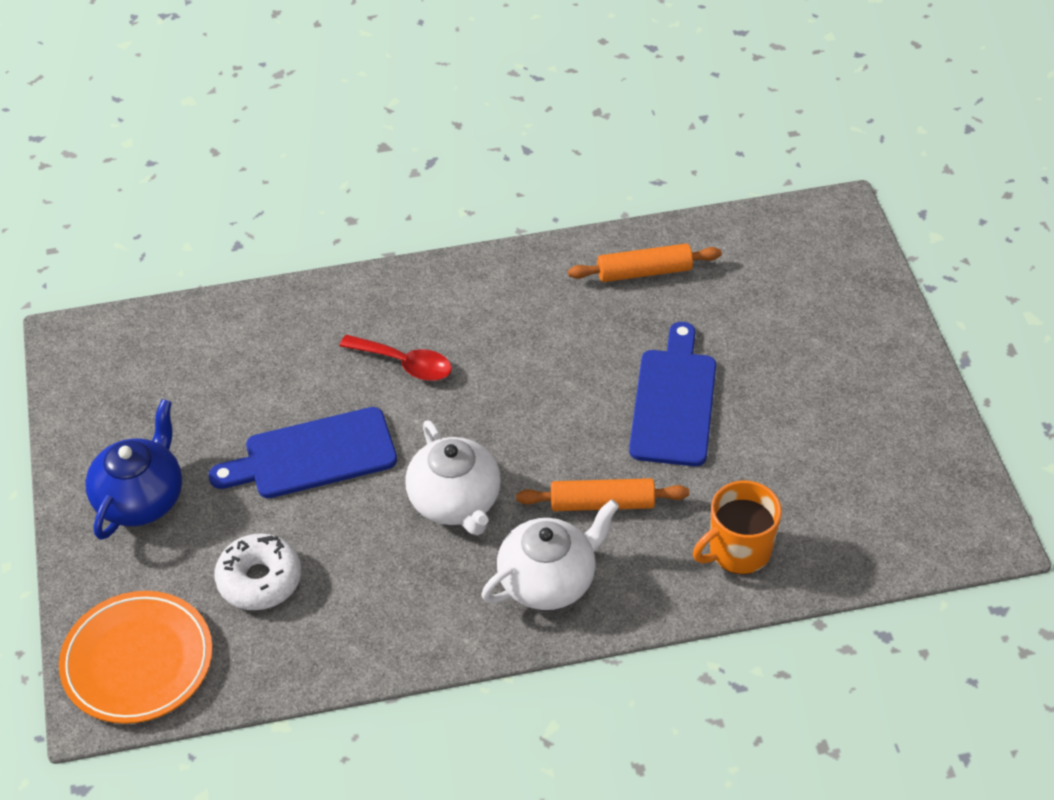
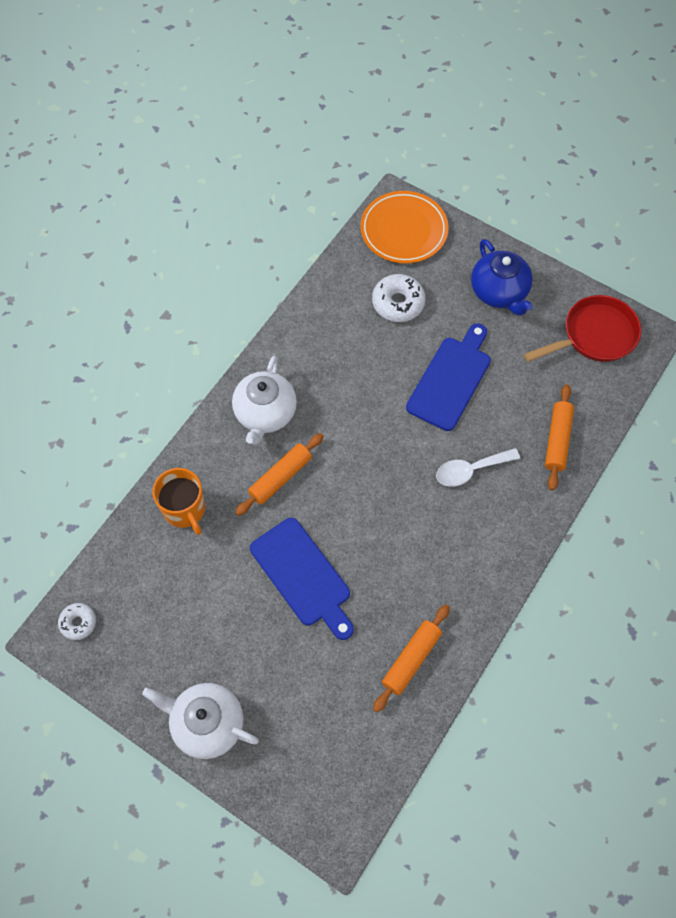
camera: 135 degrees right, 15 degrees up
(116, 379) = (594, 335): none -> red pan
(290, 325) = (557, 440): none -> orange rolling pin
(404, 364) = (470, 470): red spoon -> white spoon
(455, 502) = (354, 415): white teapot -> white teapot (207, 723)
(738, 551) = (185, 510): orange mug -> orange mug turned 135 degrees clockwise
(950, 530) = (78, 623): none -> white donut

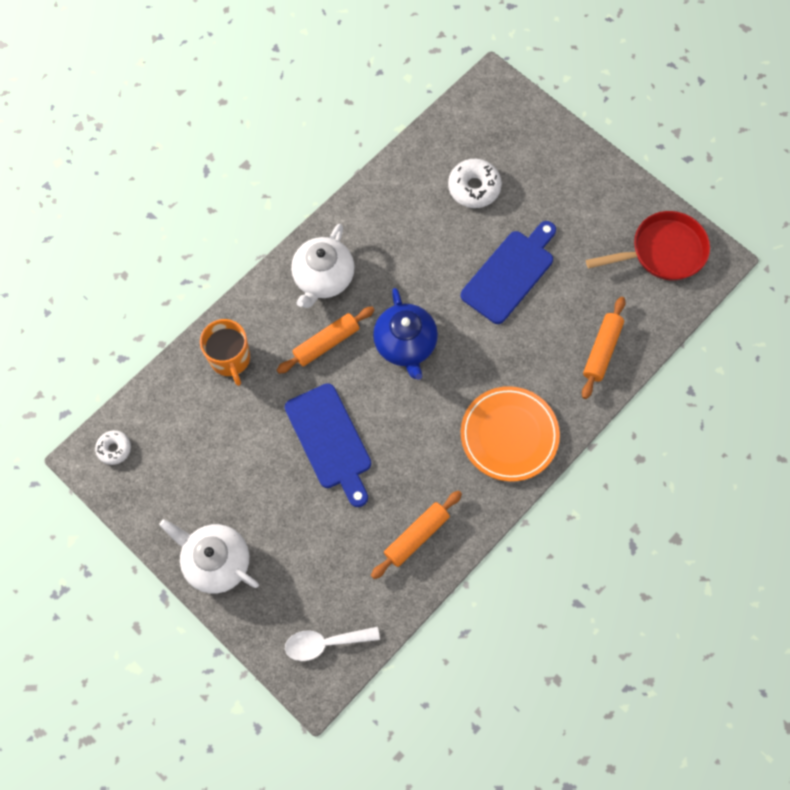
camera: 10 degrees right, 5 degrees up
(404, 230) = (495, 114): orange plate -> orange plate (509, 435)
(470, 470) = (510, 366): white spoon -> white spoon (325, 643)
(499, 292) = (577, 192): blue teapot -> blue teapot (405, 344)

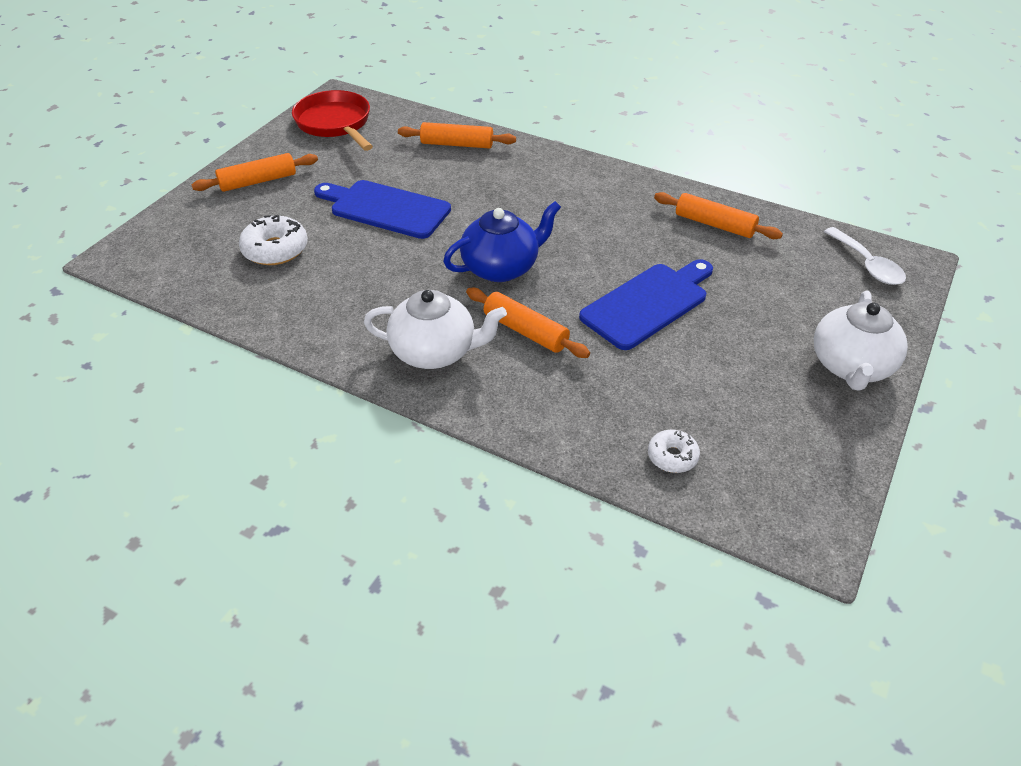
camera: 105 degrees left, 25 degrees down
(114, 449) = (781, 512): white donut -> white donut (672, 456)
(230, 359) = (587, 416): orange mug -> none
(509, 435) = (573, 184): orange plate -> none
(576, 182) = (258, 181): none -> orange rolling pin

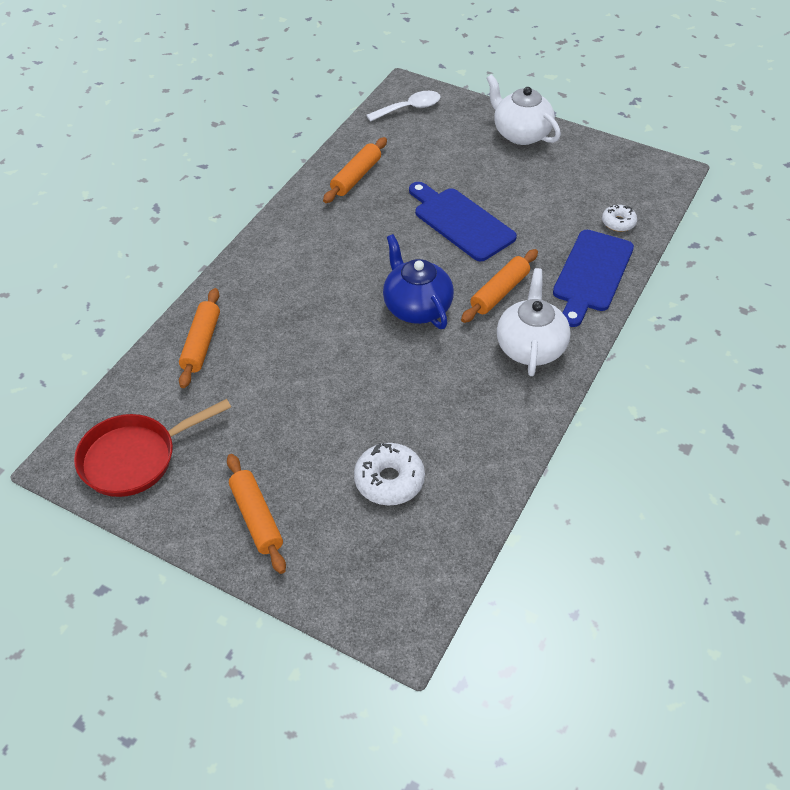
camera: 90 degrees left, 5 degrees up
(385, 208) = (320, 395): blue cutting board -> blue cutting board (591, 274)
(851, 366) = (521, 134): white teapot -> white teapot turned 150 degrees counterclockwise

